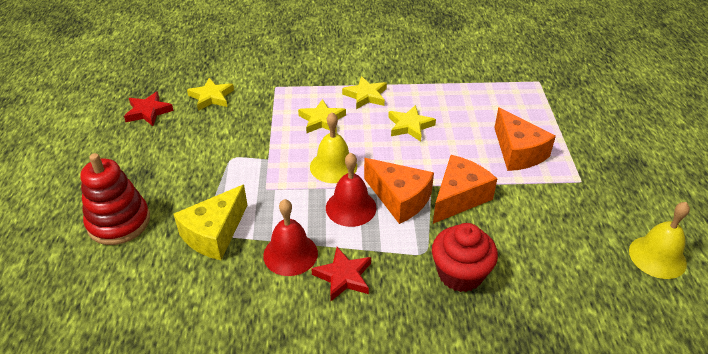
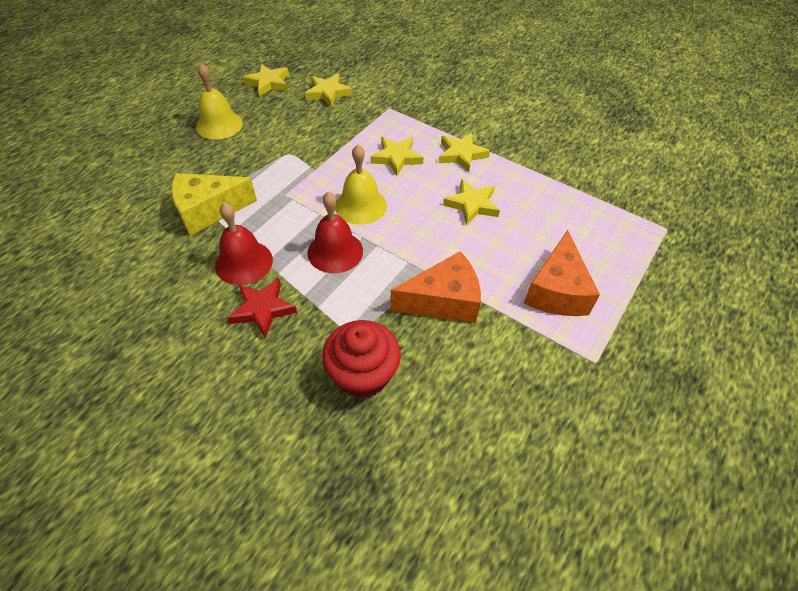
camera: 35 degrees right, 10 degrees up
(119, 222) = (157, 162): red stacking toy -> none
(148, 112) = (268, 83): red star -> yellow star
(399, 199) = (386, 269): orange cheese -> none
(657, 257) = (595, 502): yellow bell -> yellow bell (219, 125)

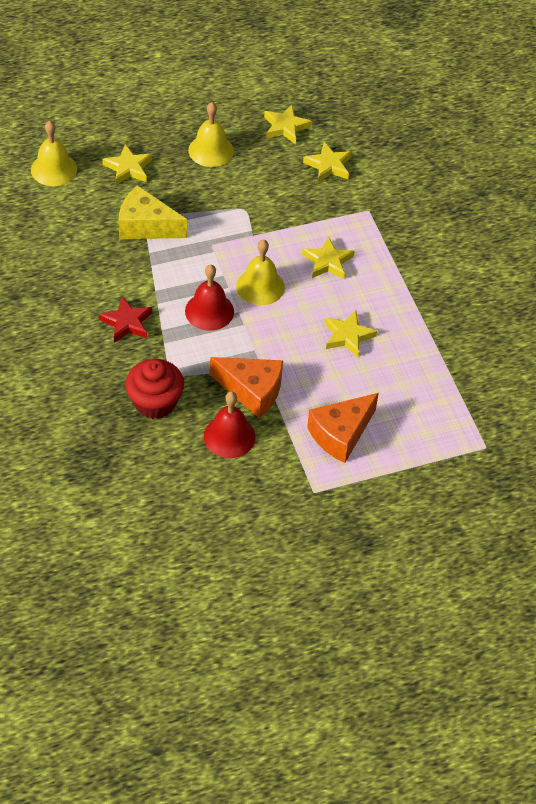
camera: 35 degrees right, 0 degrees up
(71, 207) = (54, 169): none -> yellow bell
(244, 262) = (140, 282): red bell -> red bell (229, 436)
(461, 155) = (385, 289): yellow star -> yellow star (128, 168)

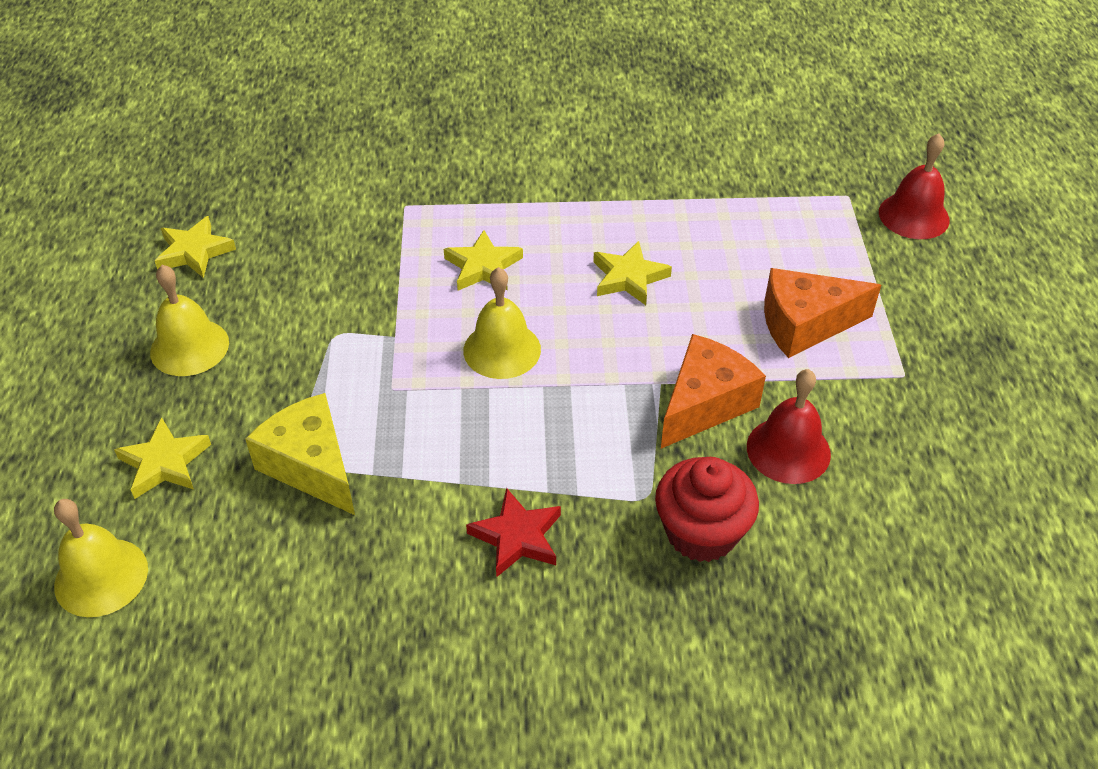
camera: 70 degrees left, 5 degrees down
(146, 226) = (311, 466): yellow cheese -> yellow cheese turned 105 degrees clockwise
(209, 311) = (530, 421): red bell -> red bell (913, 216)
(328, 165) = (298, 225): yellow star -> none
(341, 434) = (805, 324): orange cheese -> orange cheese turned 105 degrees clockwise

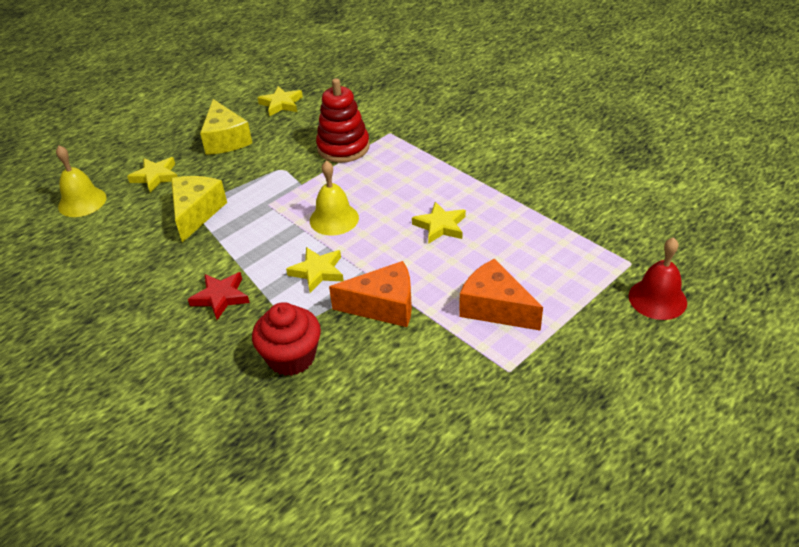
camera: 50 degrees right, 5 degrees down
(189, 347) = (225, 140): yellow bell -> yellow cheese
(375, 258) = (343, 147): none -> red stacking toy
(483, 267) = (381, 179): yellow star -> yellow star (317, 272)
(788, 450) = (388, 356): red bell -> none

